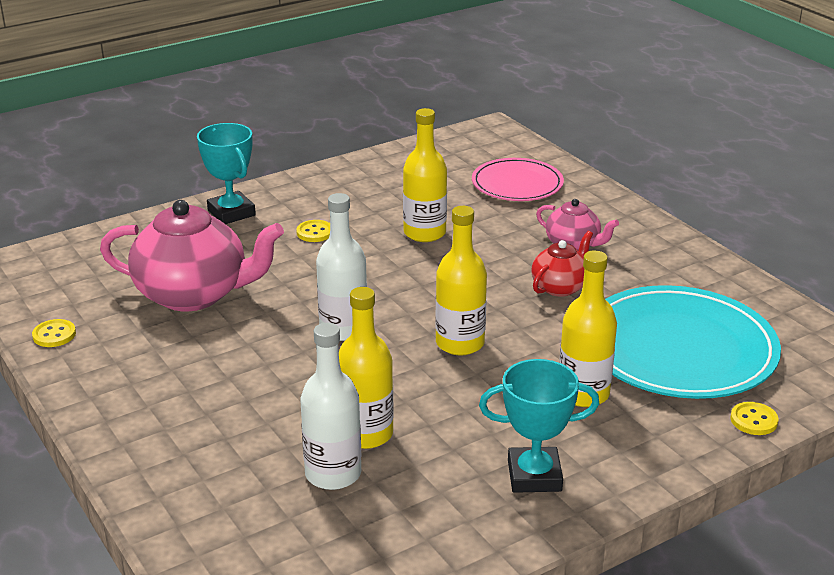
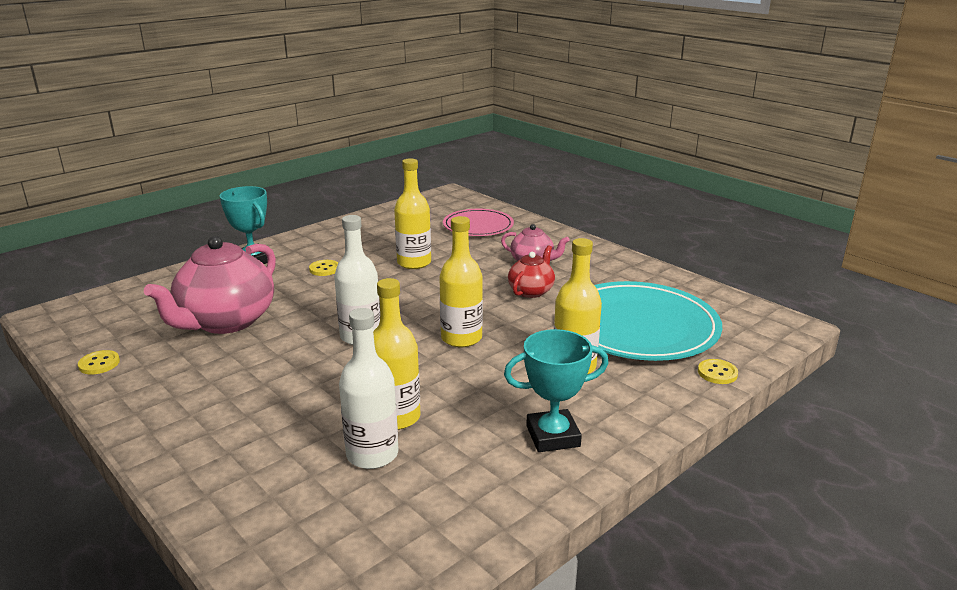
camera: 10 degrees left, 5 degrees down
(194, 294) = (226, 321): pink teapot -> pink teapot turned 120 degrees clockwise

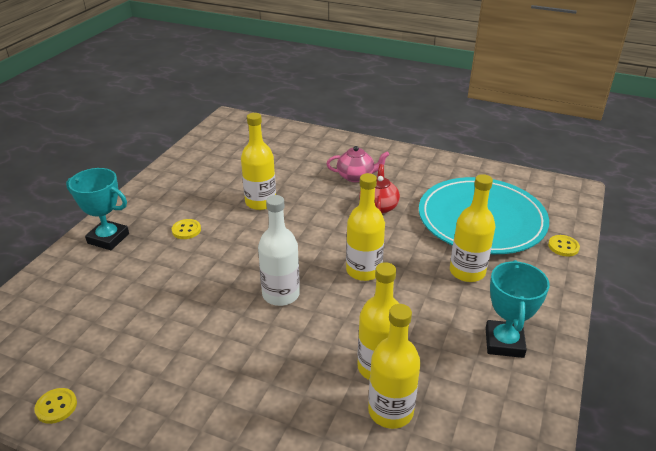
camera: 25 degrees left, 10 degrees up
(226, 321) = (143, 316): pink teapot -> none
(372, 454) = (390, 411): white bottle -> yellow bottle
(478, 226) = (282, 149): pink plate -> none
(553, 436) = (504, 342): turquoise trophy -> turquoise trophy turned 45 degrees counterclockwise

